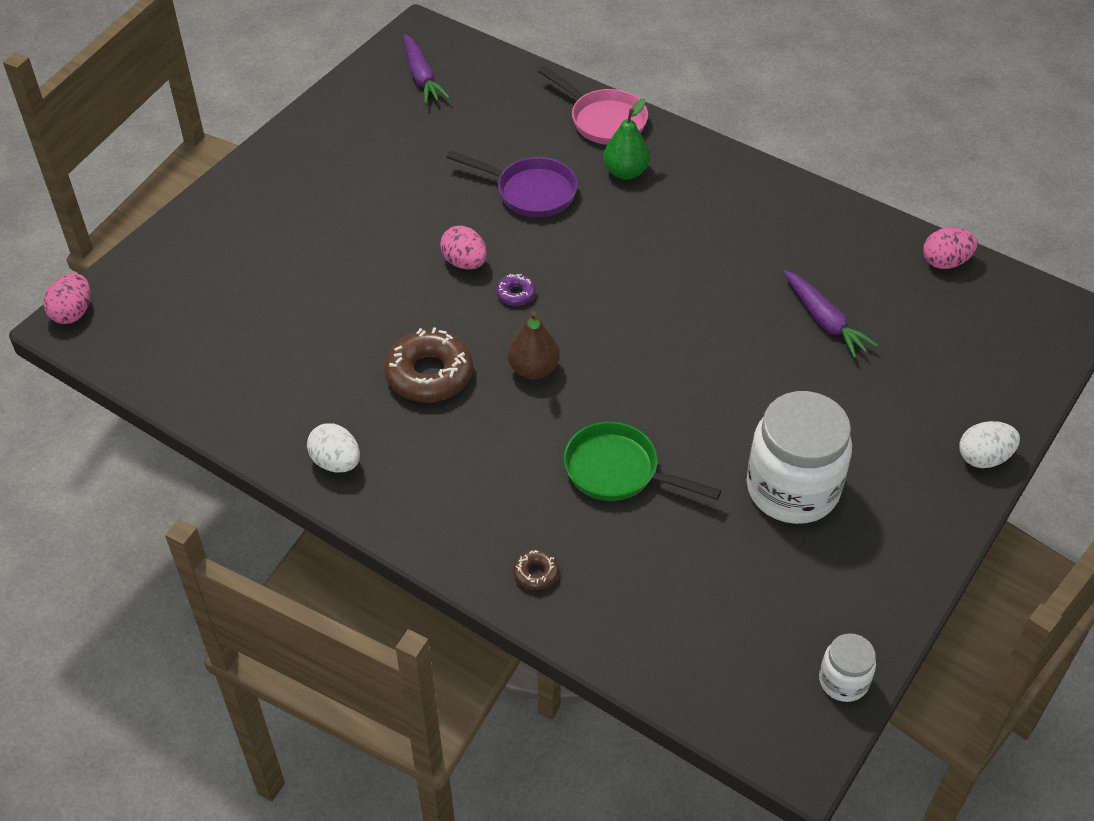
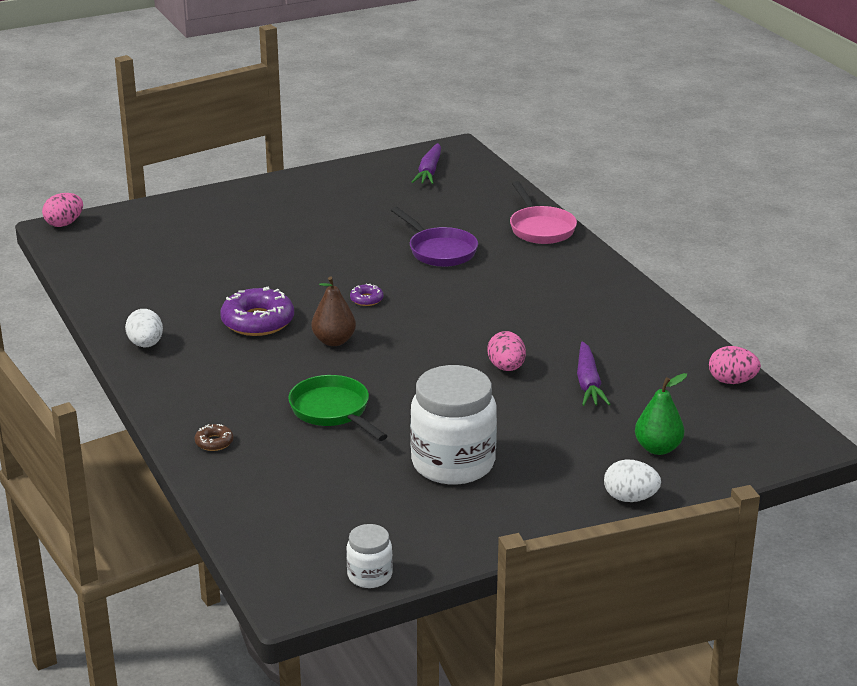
camera: 30 degrees right, 20 degrees down
(429, 374) = (258, 321): brown donut -> purple donut
(465, 262) = (348, 273): pink egg -> pink egg (506, 368)
(625, 172) = (524, 260): green pear -> green pear (658, 448)

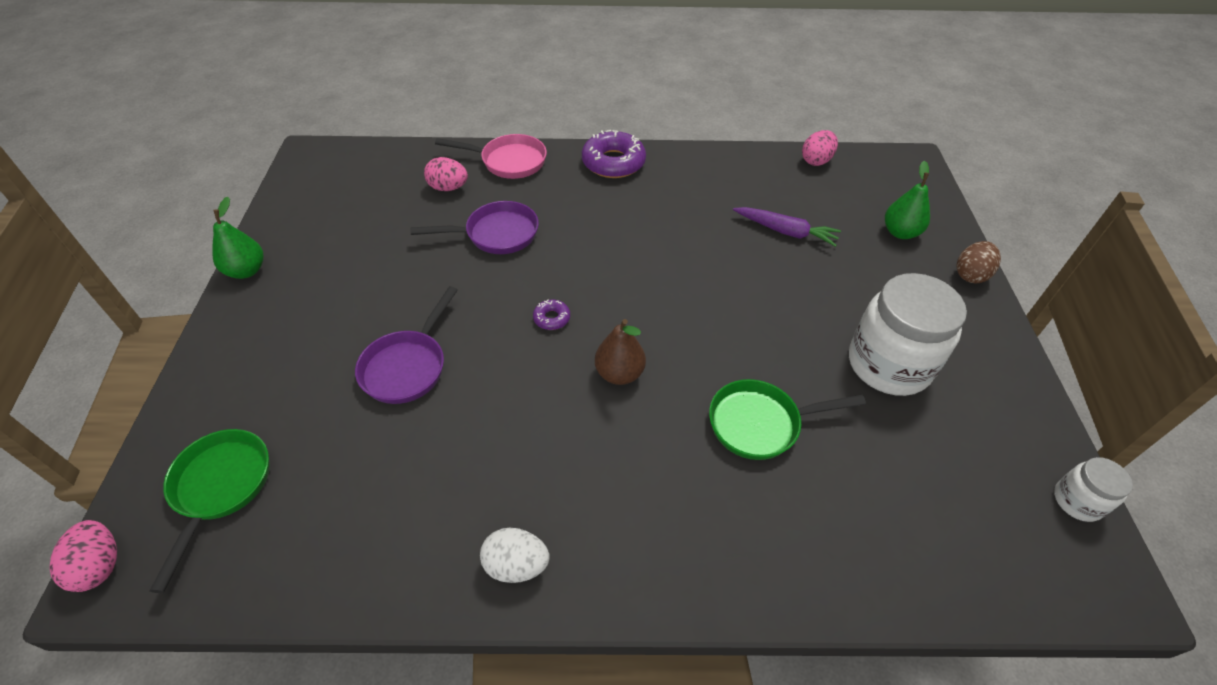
camera: 65 degrees left, 20 degrees up
(133, 236) = (220, 488): none -> green pan
(214, 442) = (783, 562): brown donut -> none
(258, 321) = (536, 426): purple donut -> purple donut (613, 162)
(271, 260) = (408, 366): none -> purple pan
(307, 176) = (246, 271): none -> green pear
(429, 171) = (335, 185): purple carrot -> none
(506, 368) = (737, 269): pink egg -> pink egg (448, 188)
(630, 498) = (970, 275): white egg -> brown egg

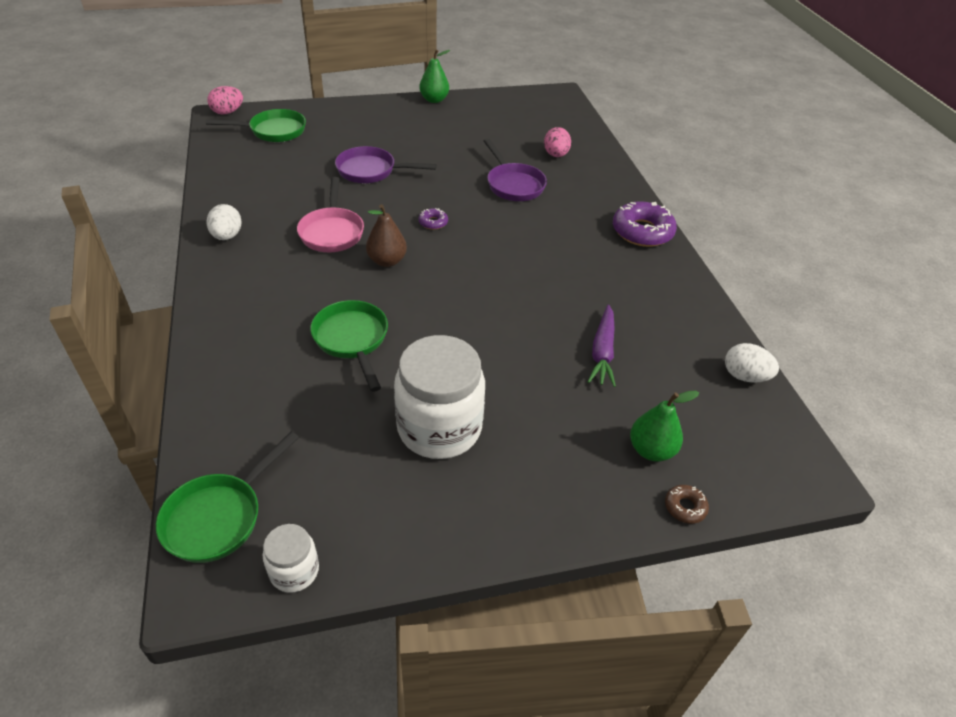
camera: 75 degrees right, 5 degrees down
(509, 161) = (606, 177): pink pan -> pink pan (332, 232)
(816, 161) = (744, 376): pink egg -> white egg
(954, 230) = (685, 507): none -> brown donut
(970, 275) = (605, 515): brown egg -> none
(1031, 571) = (219, 517): none -> green pan

